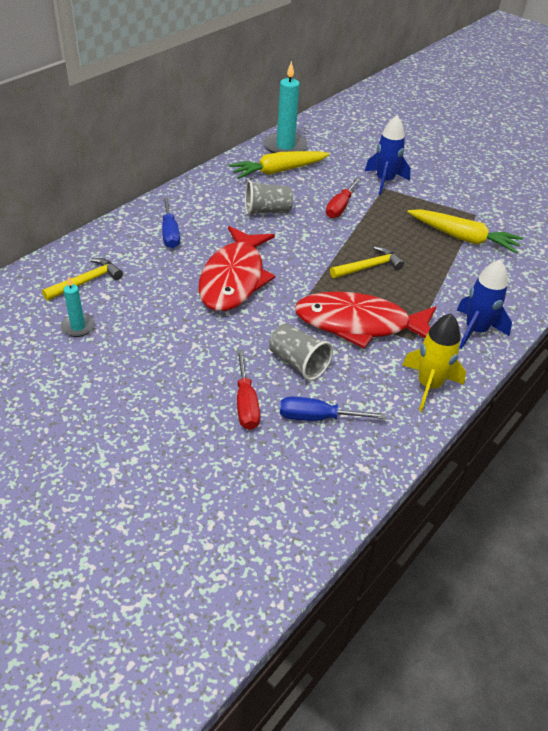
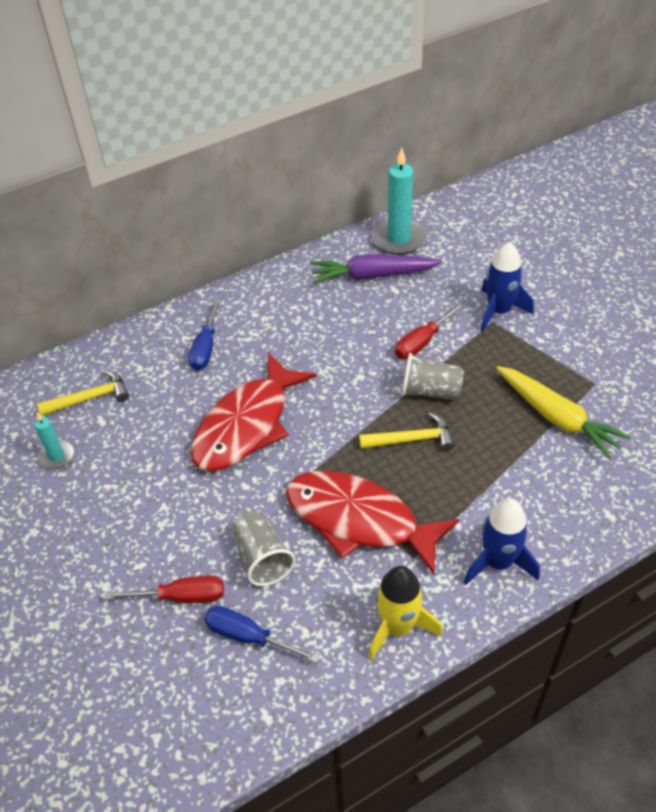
camera: 25 degrees right, 5 degrees up
(246, 403) = (181, 597): red screwdriver -> red screwdriver turned 105 degrees counterclockwise
(267, 211) = (330, 334): grey cup -> grey cup (430, 391)
(278, 171) = (372, 275): yellow carrot -> purple carrot

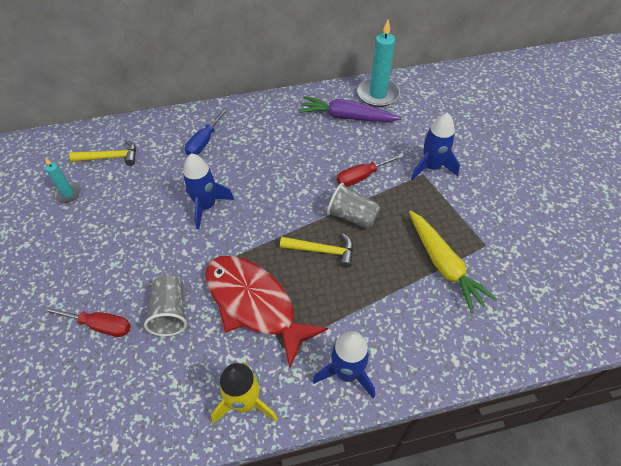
camera: 15 degrees right, 5 degrees up
(246, 425) = (206, 206): red fish -> blue rocket
(249, 637) = (132, 373): blue screwdriver -> none

